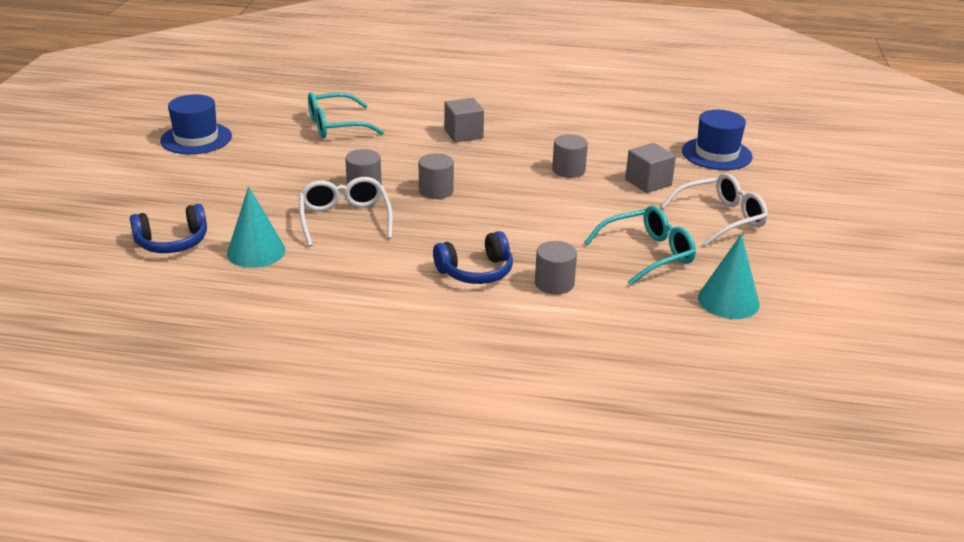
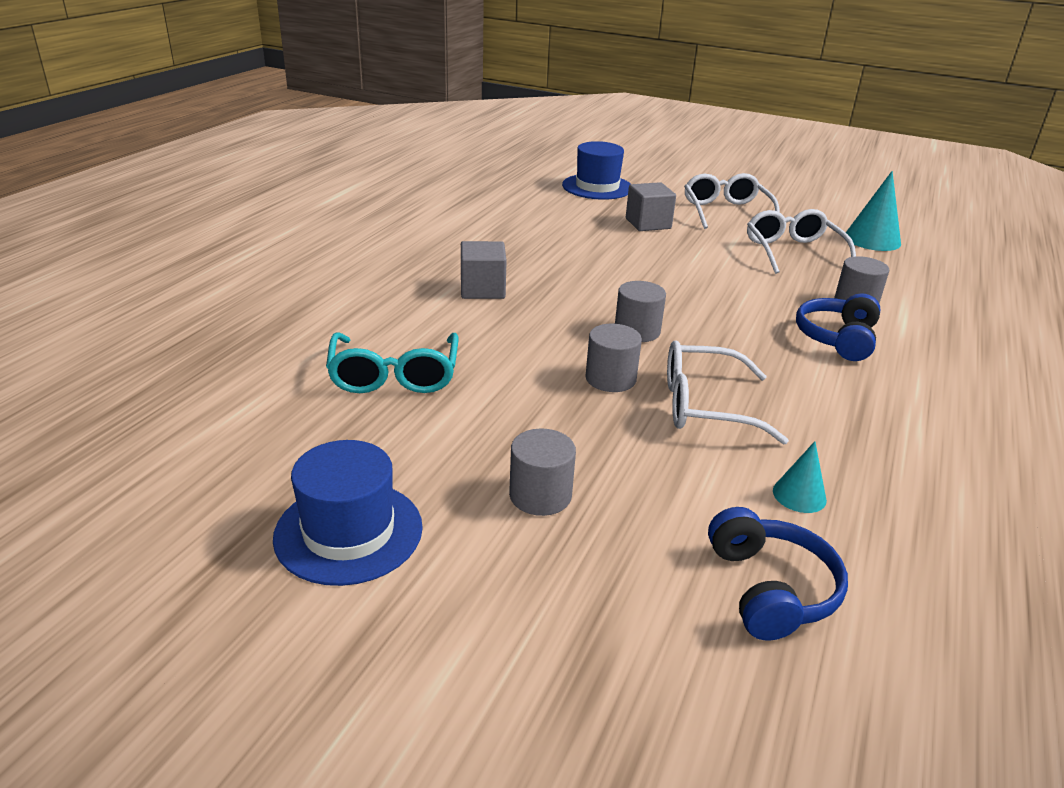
camera: 75 degrees left, 0 degrees up
(256, 252) = (799, 495): turquoise cone -> turquoise cone, size x0.57
(476, 271) = (837, 338): blue headphones -> blue headphones turned 150 degrees counterclockwise
(568, 170) = (608, 252): grey cylinder -> grey cylinder (540, 495)
(648, 254) = (793, 252): turquoise glasses -> white glasses

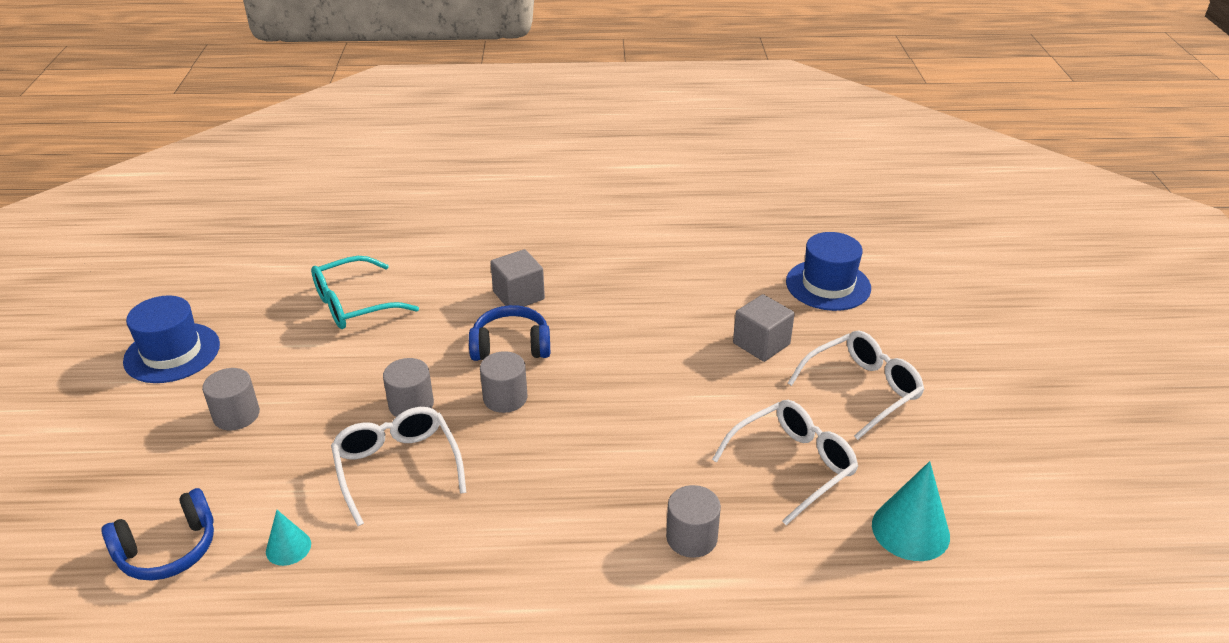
camera: 65 degrees right, 5 degrees up
(837, 338) = (588, 534): blue headphones -> blue headphones (511, 346)

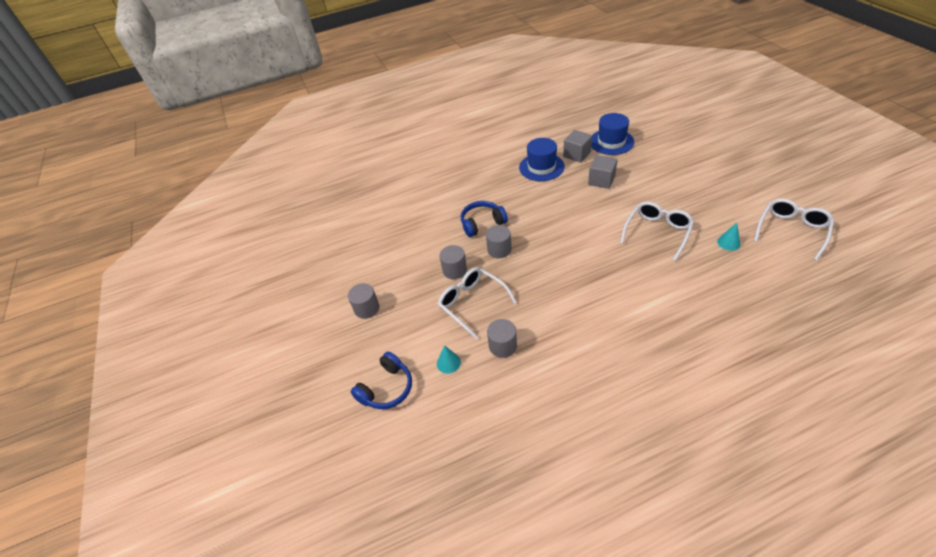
camera: 15 degrees left, 10 degrees up
(172, 353) = (304, 290): blue hat -> blue hat (541, 167)
(354, 304) = (383, 230): turquoise glasses -> none
(518, 295) = (466, 197): grey cube -> grey cube (577, 154)
(691, 537) = (637, 282): grey cylinder -> grey cylinder (502, 346)
(862, 390) = (662, 186): white glasses -> white glasses (791, 230)
(910, 530) = (728, 243): turquoise cone -> turquoise cone, size x0.57

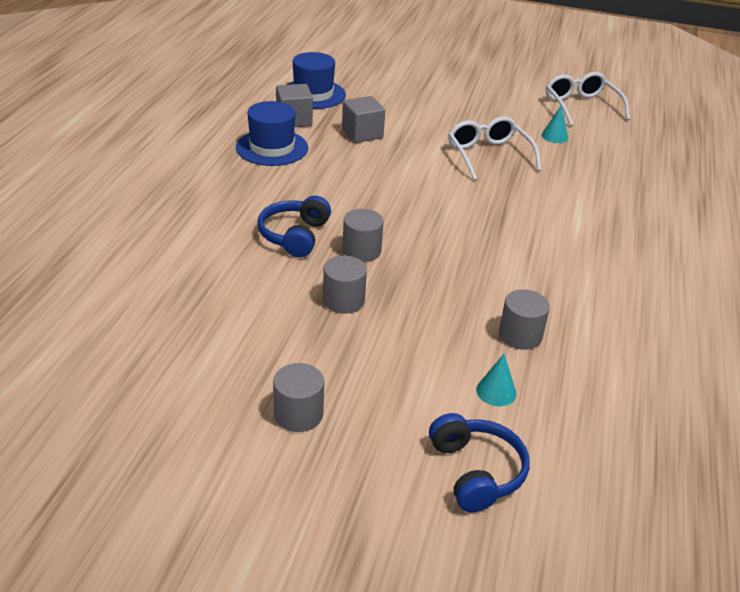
camera: 60 degrees left, 10 degrees down
(472, 303) = (421, 319): white glasses -> none

